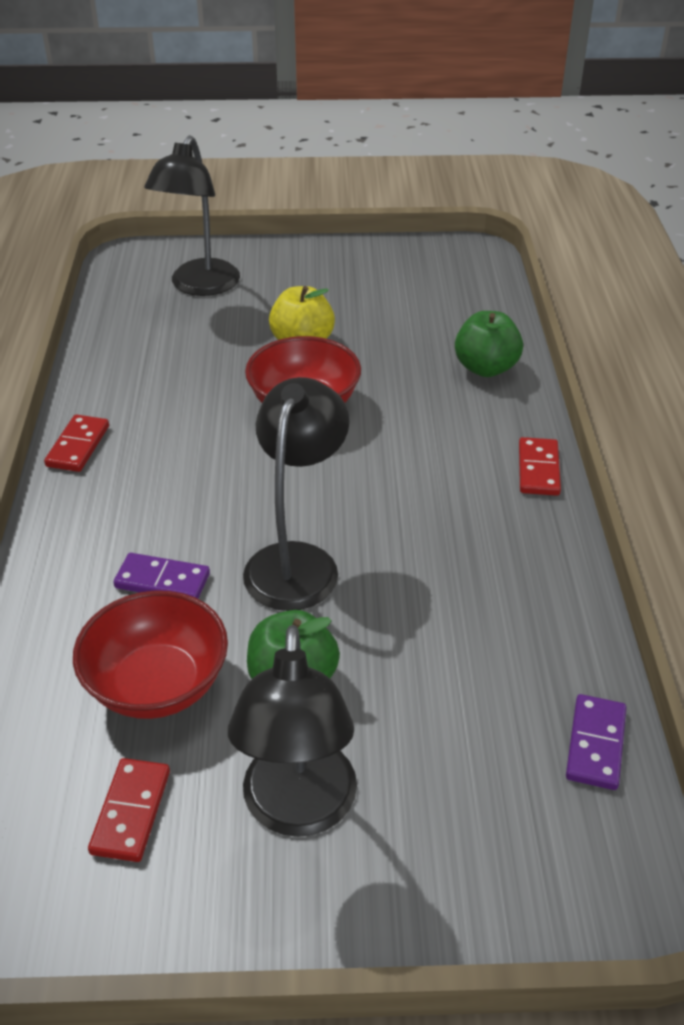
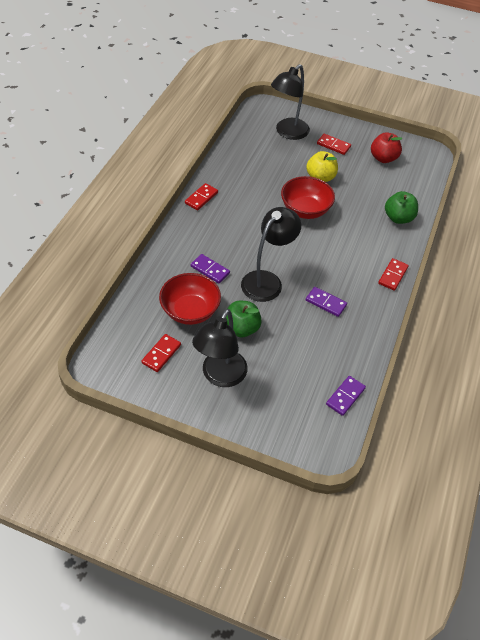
camera: 20 degrees right, 10 degrees up
(297, 284) = (333, 145): none -> red domino
(399, 281) = (383, 158): none -> red apple
(442, 564) = (326, 303): none -> purple domino

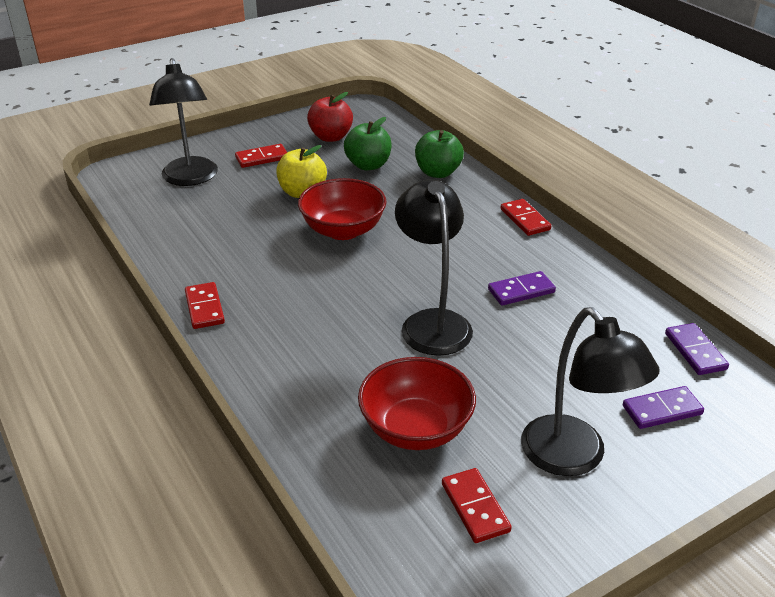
camera: 50 degrees left, 15 degrees down
(210, 270) = (355, 367): purple domino -> purple domino (662, 410)
(241, 328) = (498, 390): green apple -> green apple (368, 165)

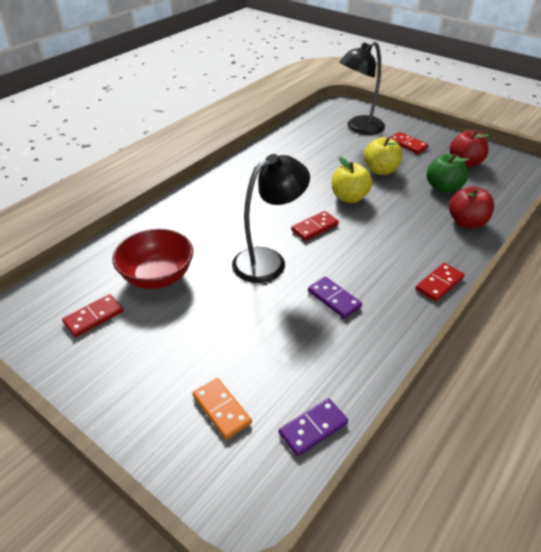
camera: 70 degrees right, 5 degrees up
(205, 308) = (234, 170): red domino -> red domino (315, 228)
(343, 230) = (349, 197): red bowl -> yellow apple
(438, 172) = (466, 222): green apple -> red apple
(574, 458) = (150, 360): black lamp -> none
(662, 410) = (221, 409): purple domino -> orange domino

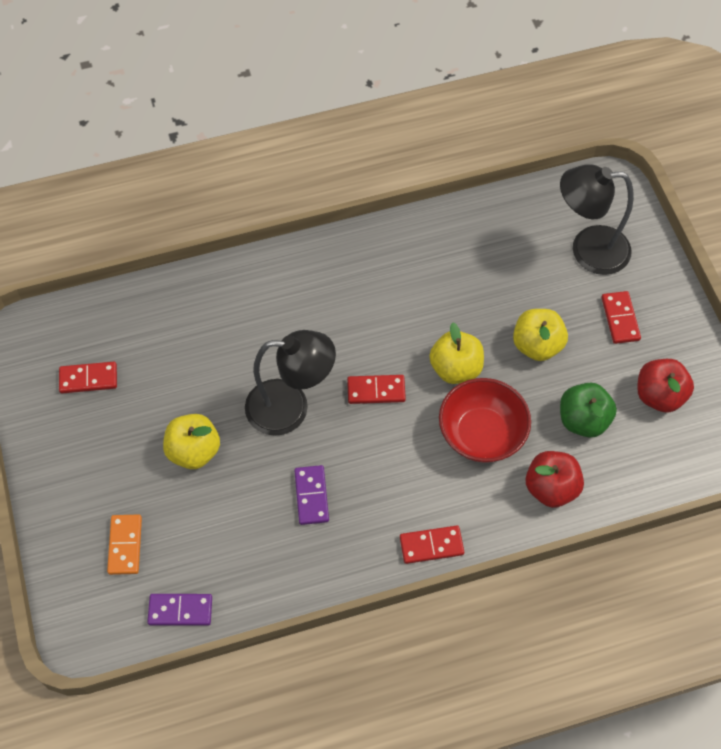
camera: 35 degrees right, 20 degrees up
(157, 276) = (173, 362): red bowl -> red bowl (481, 434)
(222, 318) = (194, 451): none -> yellow apple

